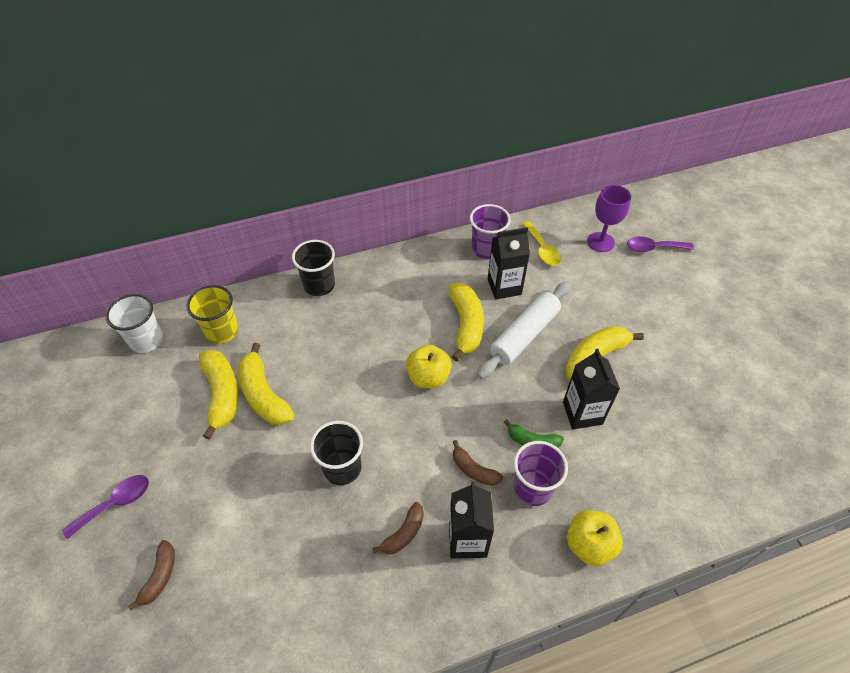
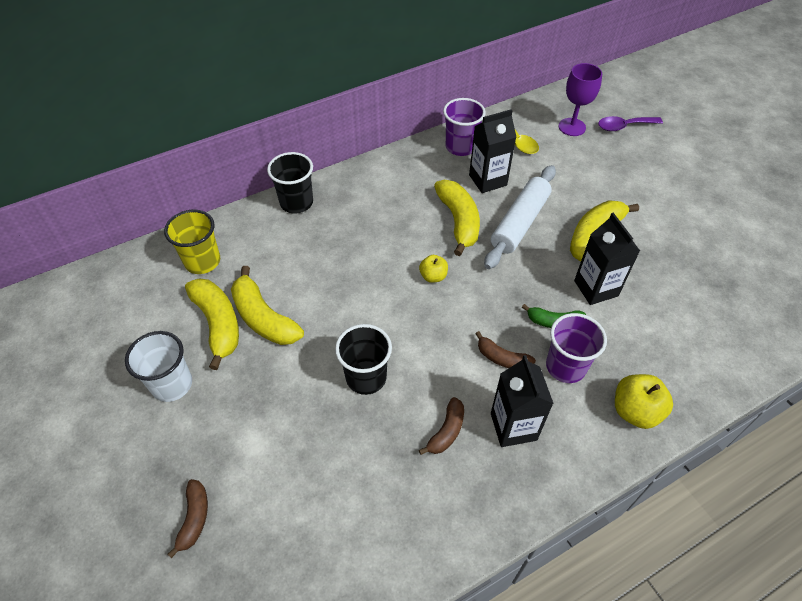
camera: 10 degrees left, 0 degrees up
(115, 503) = (126, 452): purple spoon -> none
(146, 340) = (121, 281): white cup -> white cup (172, 384)
(428, 377) = (433, 276): yellow apple -> yellow apple, size x0.61

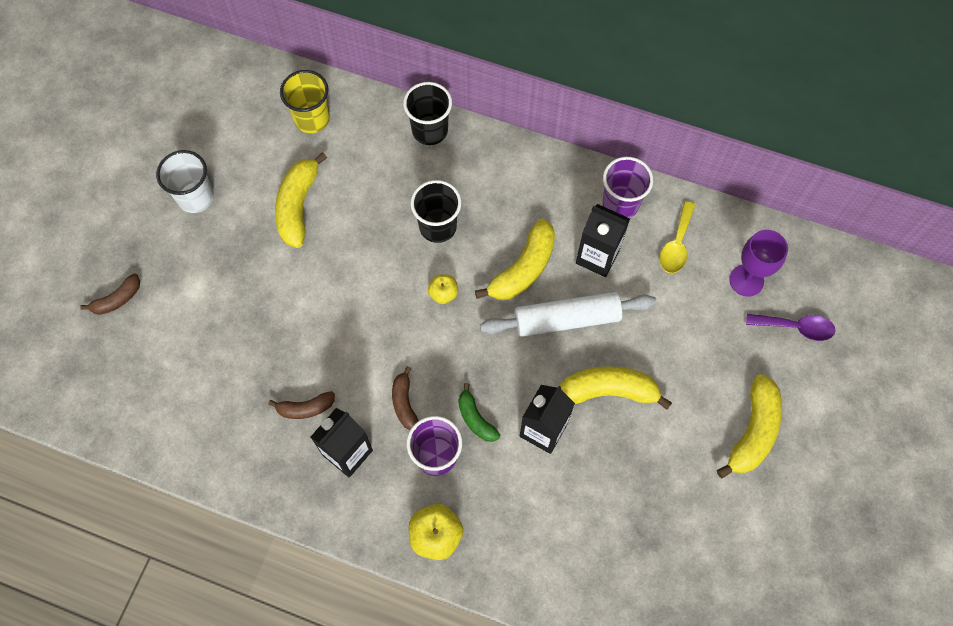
camera: 50 degrees right, 15 degrees up
(218, 324) = (267, 181): yellow banana -> yellow banana (752, 431)
(366, 377) = (305, 318): black cup -> black cup (438, 227)
(624, 126) = (795, 327): purple spoon -> purple spoon turned 150 degrees clockwise

